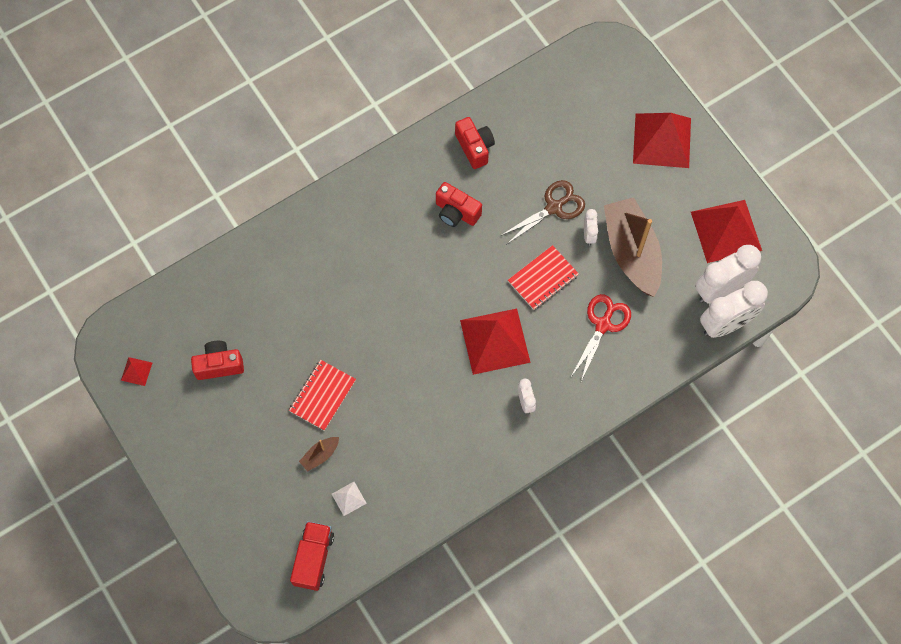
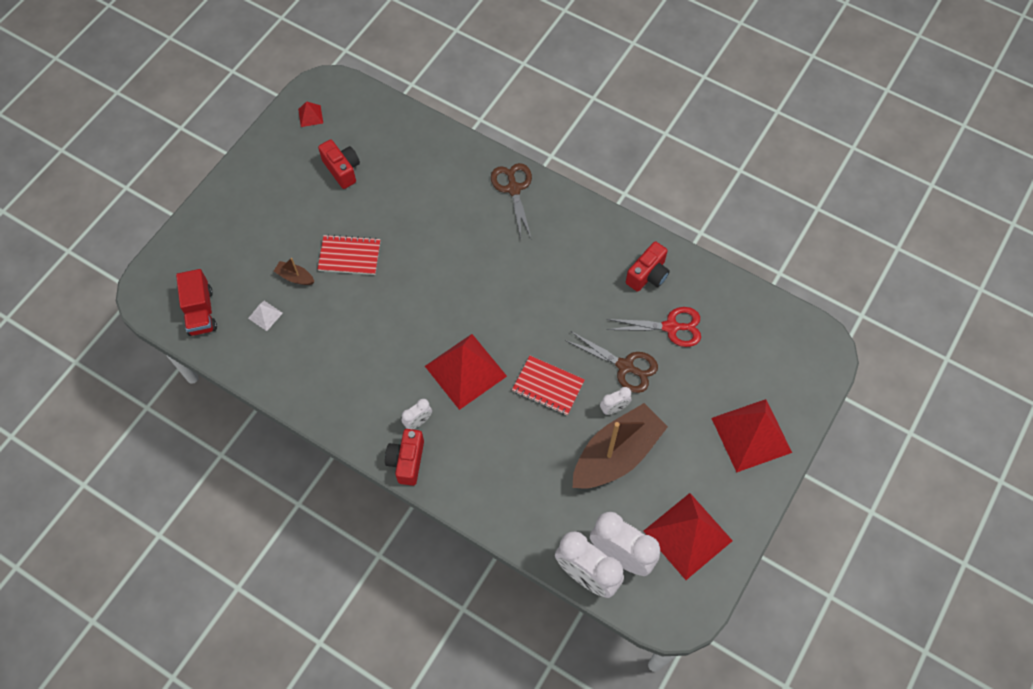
camera: 65 degrees right, 5 degrees down
(313, 559) = (201, 311): red truck -> red truck turned 90 degrees clockwise
(325, 219) = (513, 189): none -> brown scissors
(456, 212) = (575, 287): red camera -> red camera (407, 461)
(603, 325) = (528, 459): red scissors -> red scissors (671, 327)

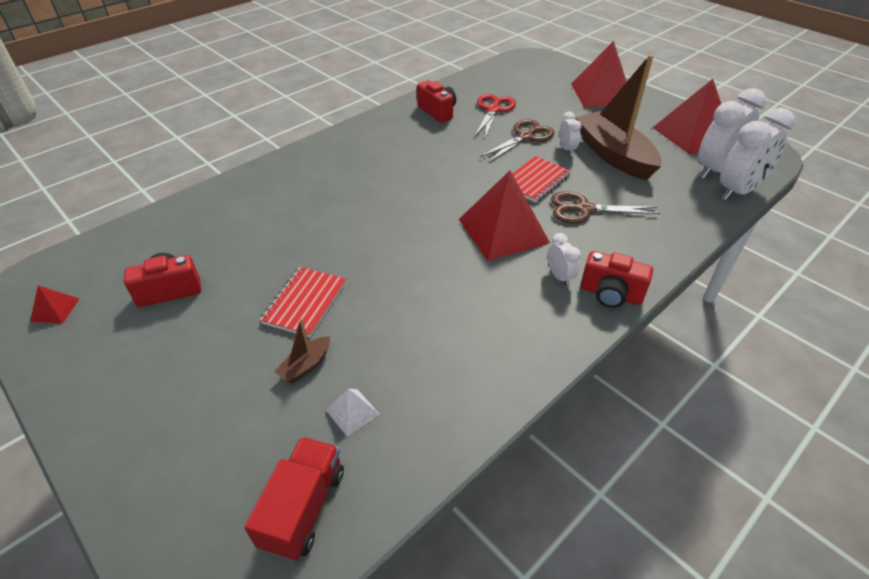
camera: 75 degrees left, 20 degrees down
(201, 311) = (303, 508): red truck -> red truck turned 75 degrees counterclockwise
(513, 189) = (299, 165): brown scissors -> brown scissors (584, 209)

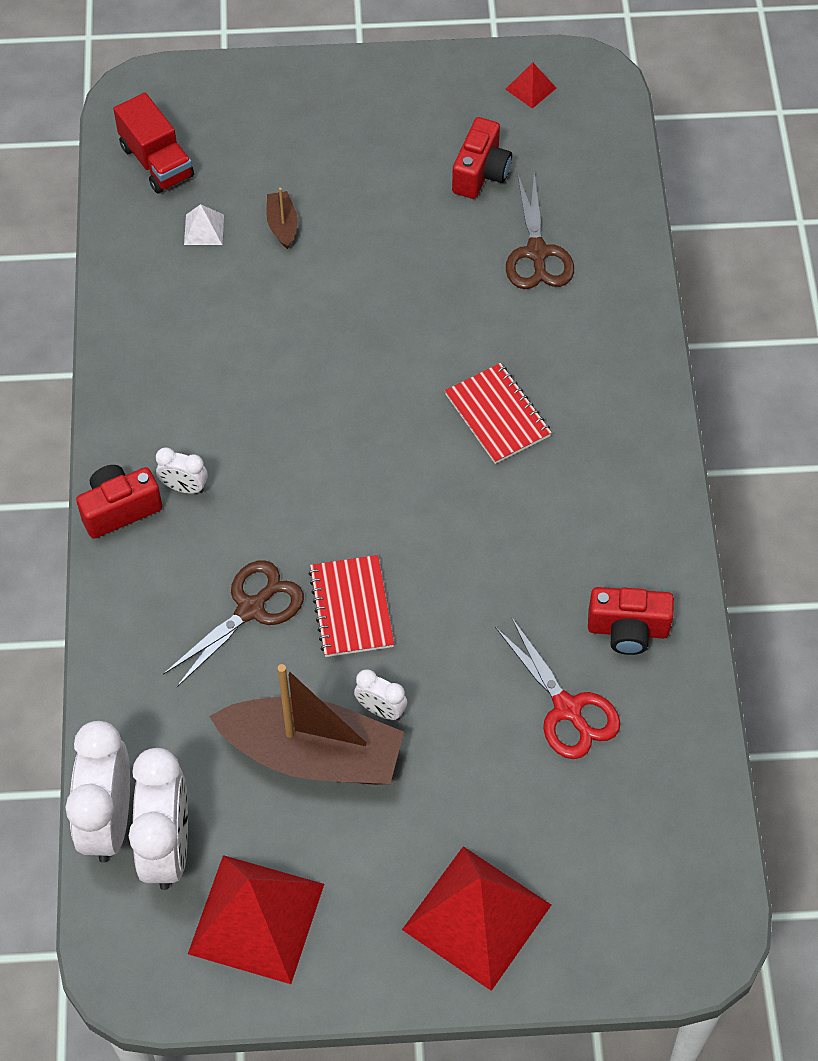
camera: 130 degrees right, 15 degrees up
(305, 303) = (361, 262): red notebook -> red notebook (497, 415)
(503, 230) = (298, 496): red pyramid -> none
(525, 137) = (457, 686): brown scissors -> brown scissors (537, 253)

